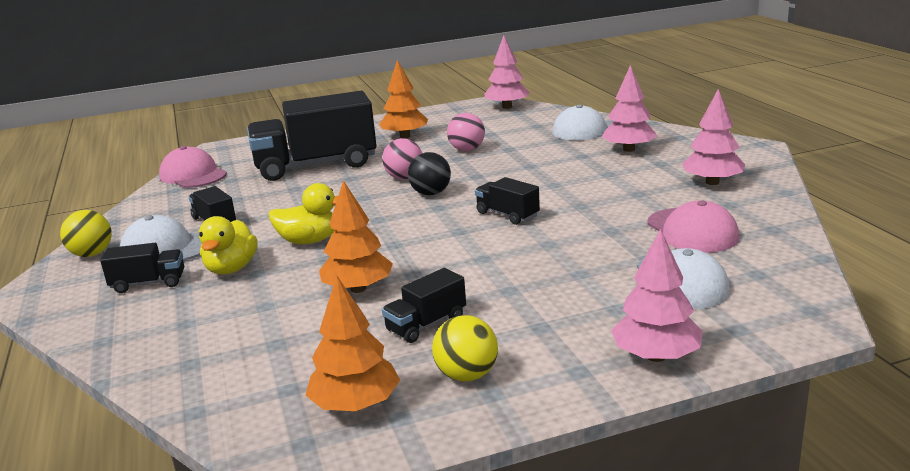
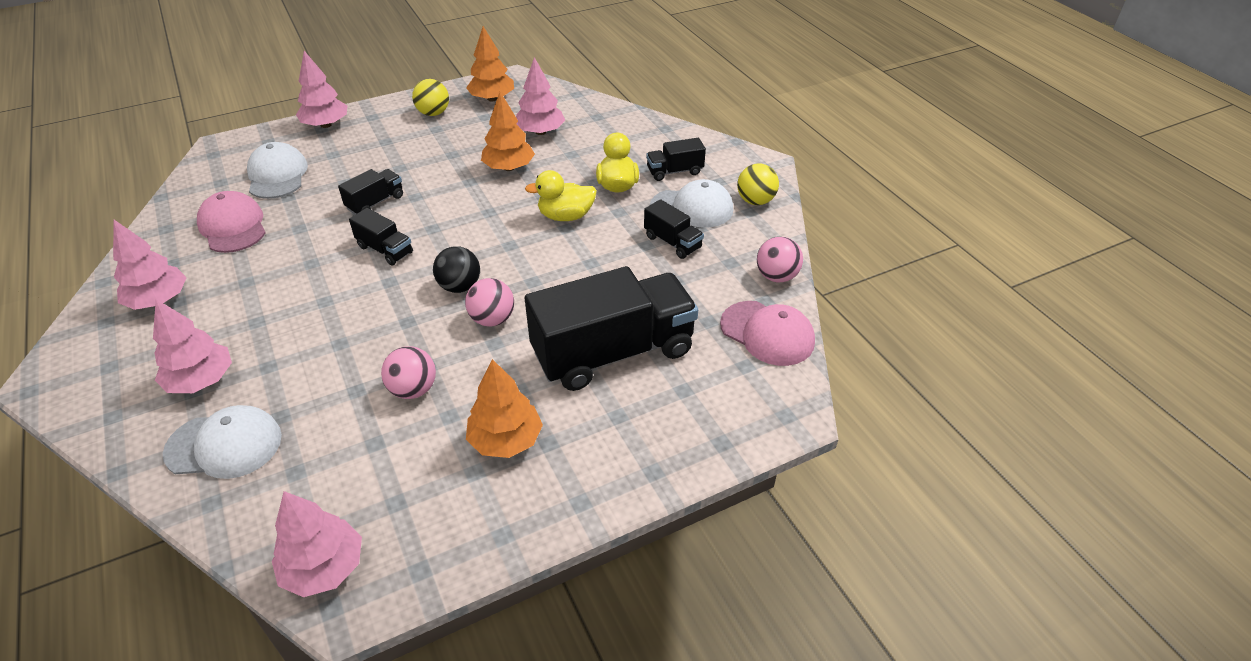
camera: 170 degrees right, 20 degrees up
(146, 202) = (776, 276): none -> pink ball
(294, 338) = (540, 132): none -> pink tree
(426, 324) = (457, 142): black truck -> black truck (375, 202)

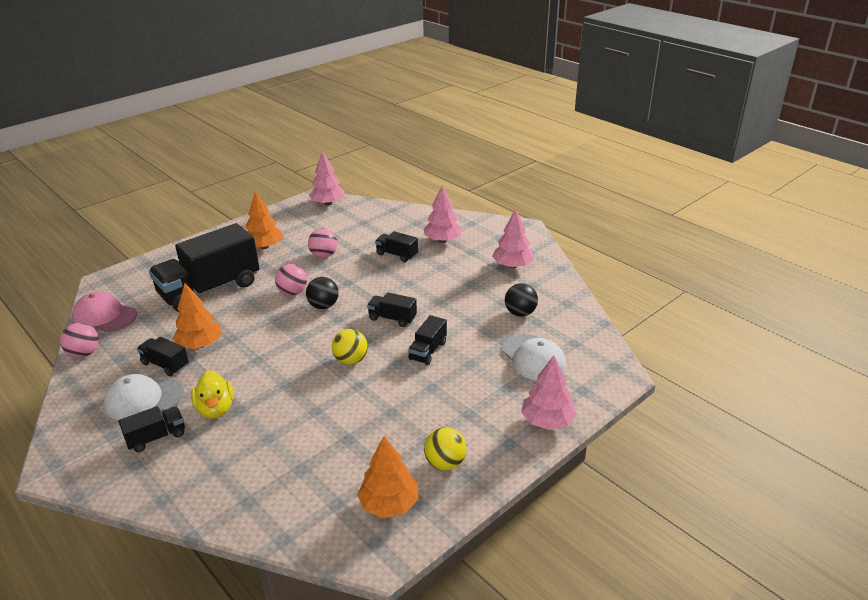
camera: 165 degrees right, 10 degrees down
(224, 445) = (404, 224): white cap -> none
(233, 226) = (520, 313): pink cap -> black ball
(299, 363) = (397, 255): none -> black truck
(509, 168) = (327, 408): orange tree -> orange tree (200, 344)
(540, 132) = (310, 461): pink tree -> none
(565, 216) = (259, 370): yellow duck -> none
(755, 201) = (79, 418): yellow ball -> yellow ball (351, 360)

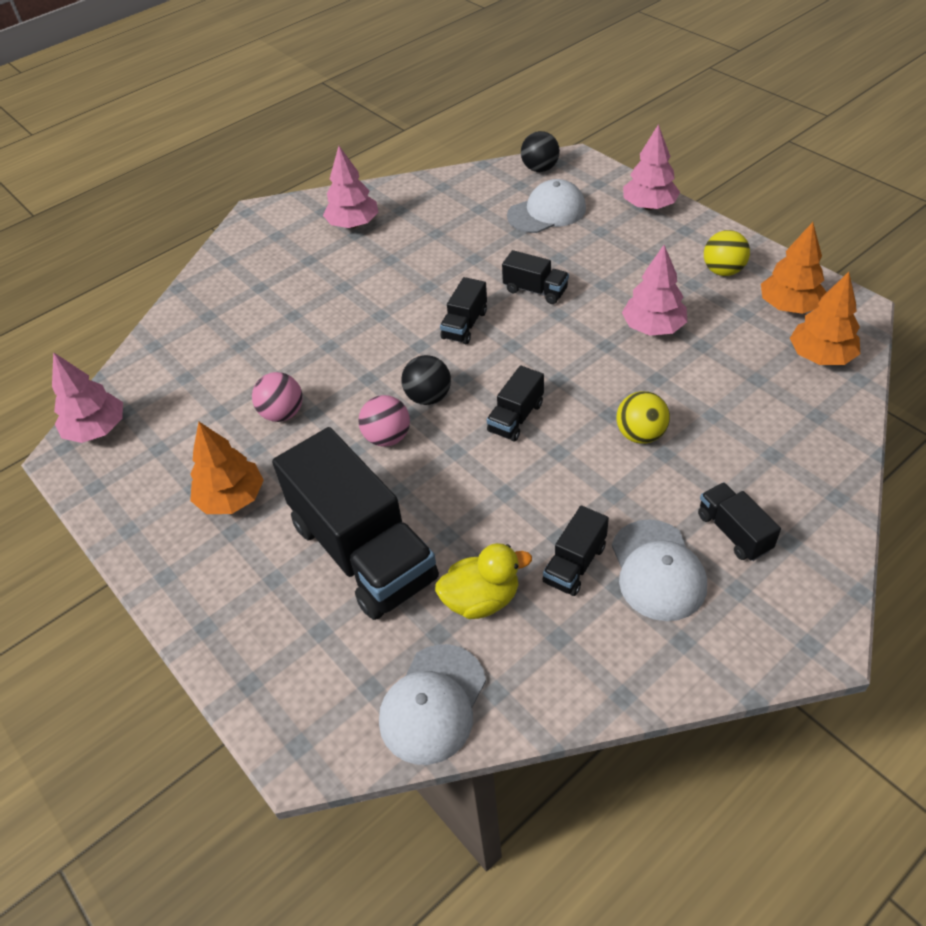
camera: 85 degrees left, 15 degrees up
(84, 353) = (548, 698): pink ball -> none
(104, 316) = (433, 704): pink cap -> white cap
(200, 344) = (522, 530): orange tree -> orange tree (820, 356)
(216, 409) = (667, 478): yellow duck -> yellow duck (481, 599)
(351, 360) = (556, 356): yellow ball -> yellow ball (640, 434)
(397, 255) = (300, 331): black truck -> black truck (516, 417)
(442, 240) = (270, 287): pink tree -> pink tree (653, 327)
(520, 313) = (460, 220): black ball -> black ball (540, 169)

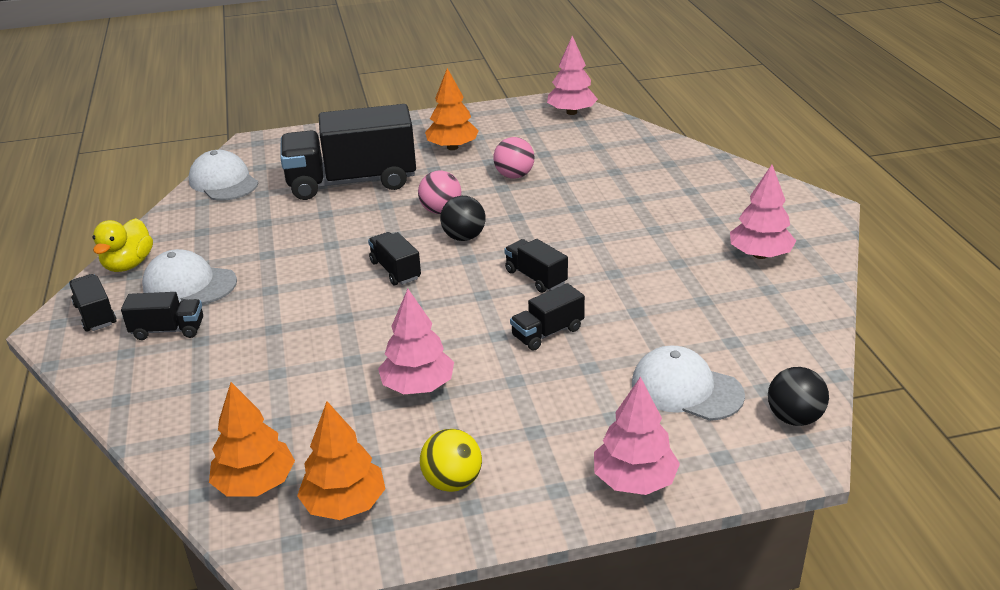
camera: 115 degrees right, 15 degrees down
(481, 599) = (263, 213): yellow duck -> yellow duck (128, 264)
(547, 212) = (686, 389): white cap -> white cap turned 120 degrees clockwise
(574, 564) = (239, 253): black truck -> black truck (95, 315)
(640, 434) = (305, 324): yellow ball -> none

